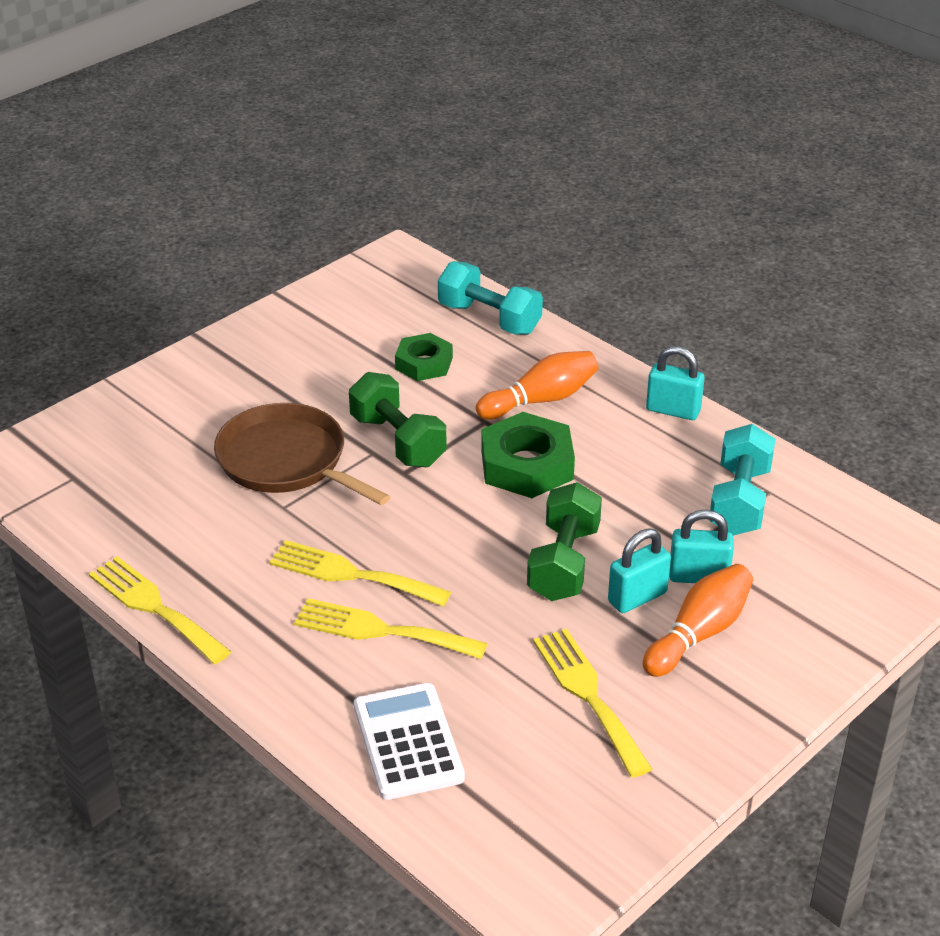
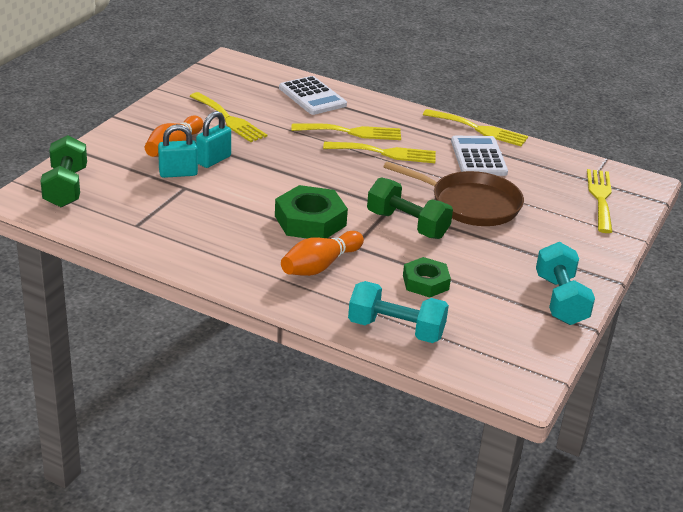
camera: 160 degrees right, 5 degrees down
(93, 446) = (600, 198): none -> yellow fork
(206, 545) = (478, 157): none -> white calculator
(564, 563) = (263, 171): green dumbbell -> green dumbbell (65, 188)
(673, 410) = (215, 271): turquoise padlock -> none
(739, 501) = (156, 216): turquoise dumbbell -> turquoise dumbbell (560, 300)

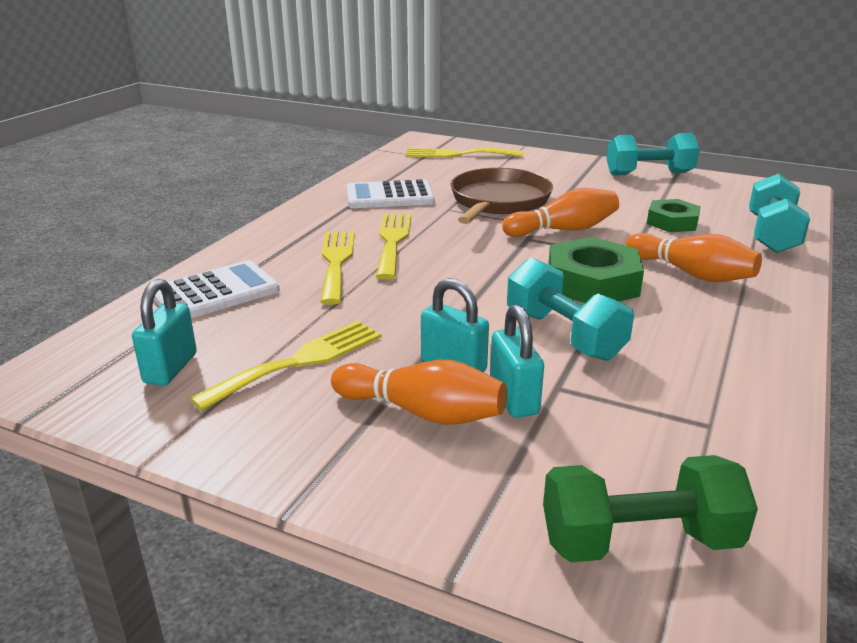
camera: 90 degrees left, 5 degrees down
(231, 89) = (170, 368): none -> turquoise padlock
(240, 198) = (564, 335): none -> turquoise dumbbell
(407, 225) = (563, 230): green dumbbell -> orange bowling pin
(479, 129) = (320, 194): yellow fork -> none

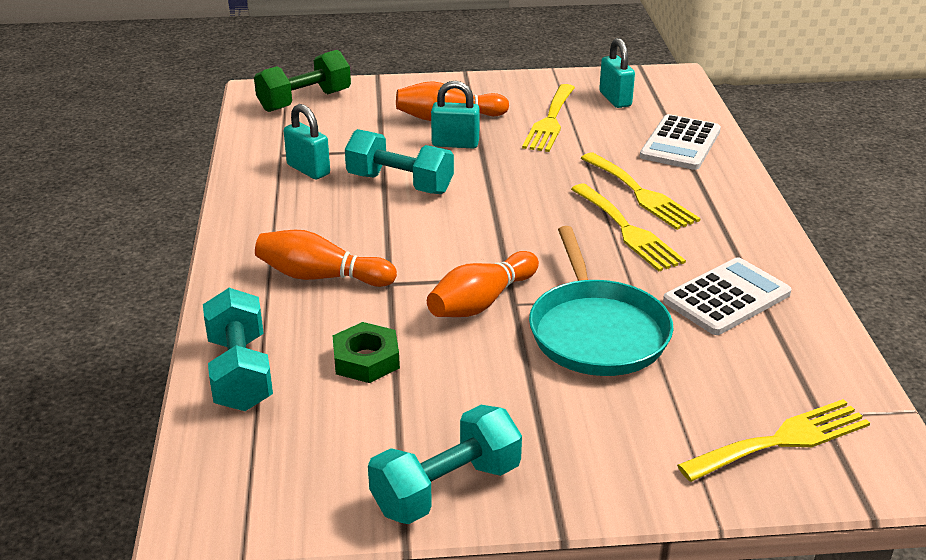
camera: 150 degrees right, 5 degrees up
(498, 201) = (596, 331): brown pan -> turquoise pan
(514, 398) = (403, 137): turquoise padlock -> turquoise padlock (308, 170)
(592, 282) = (407, 238): green nut -> none

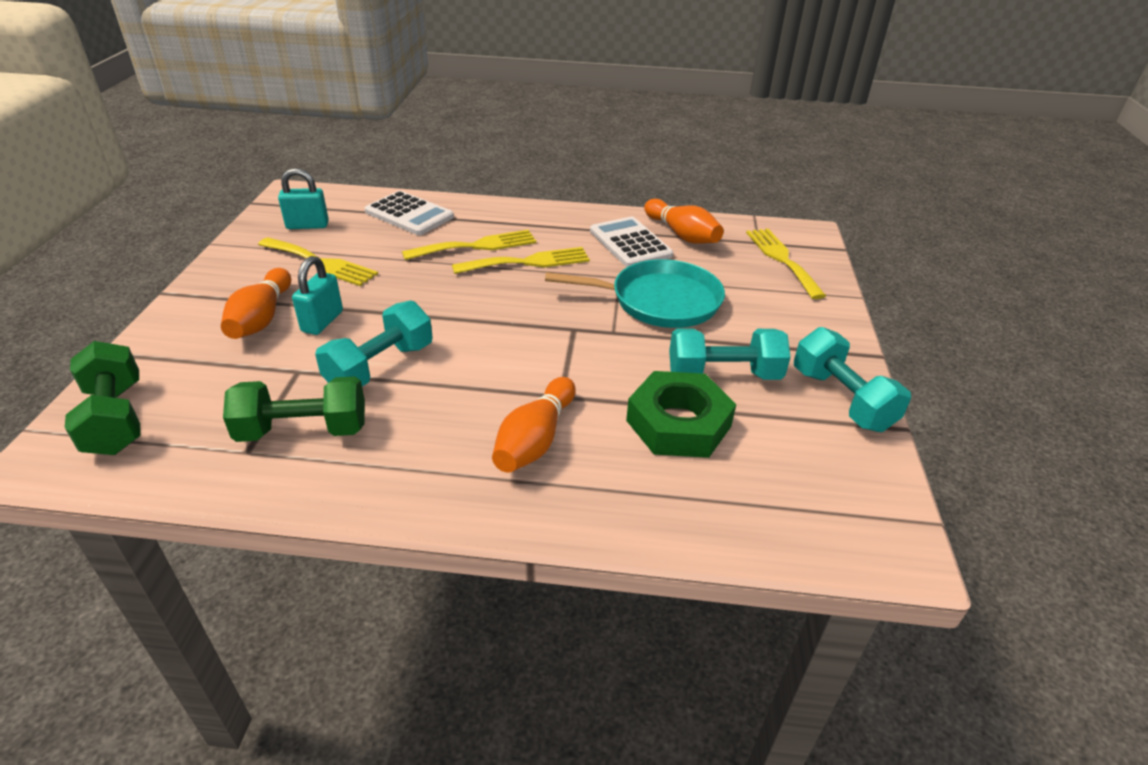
camera: 80 degrees left, 5 degrees up
(240, 373) = (689, 512): turquoise dumbbell -> turquoise dumbbell (723, 375)
(308, 170) = (303, 430): turquoise padlock -> green dumbbell
(366, 359) = (678, 423): green nut -> green nut, size x1.57
(481, 302) = (607, 347): orange bowling pin -> orange bowling pin (682, 234)

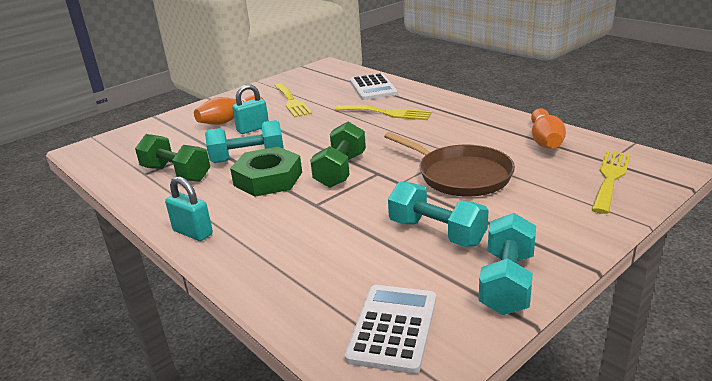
camera: 45 degrees right, 10 degrees down
(115, 419) = (122, 143): green dumbbell -> green dumbbell (340, 170)
(307, 225) = (311, 82): turquoise padlock -> turquoise padlock (193, 232)
(528, 262) = (405, 129): yellow fork -> none
(535, 440) = (268, 220): orange bowling pin -> none
(630, 243) = (494, 136): white calculator -> white calculator (393, 328)
(659, 301) = (460, 175): turquoise pan -> brown pan
(678, 423) = (361, 246): green nut -> green nut (268, 179)

